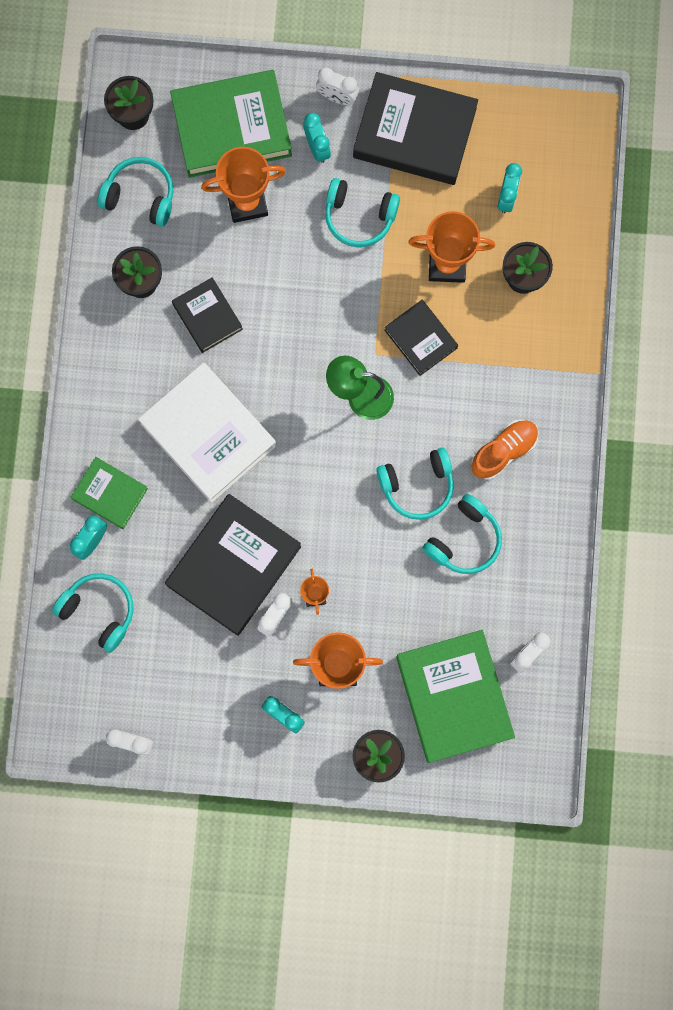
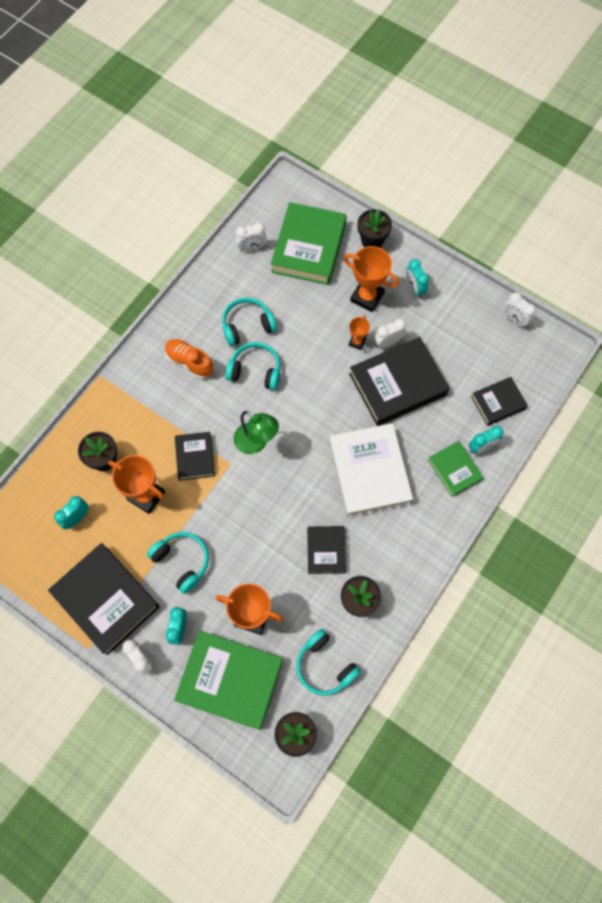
camera: 150 degrees left, 10 degrees down
(99, 611) = (498, 403): turquoise headphones -> black book
(504, 451) = (189, 362): orange shoe -> orange shoe turned 45 degrees clockwise

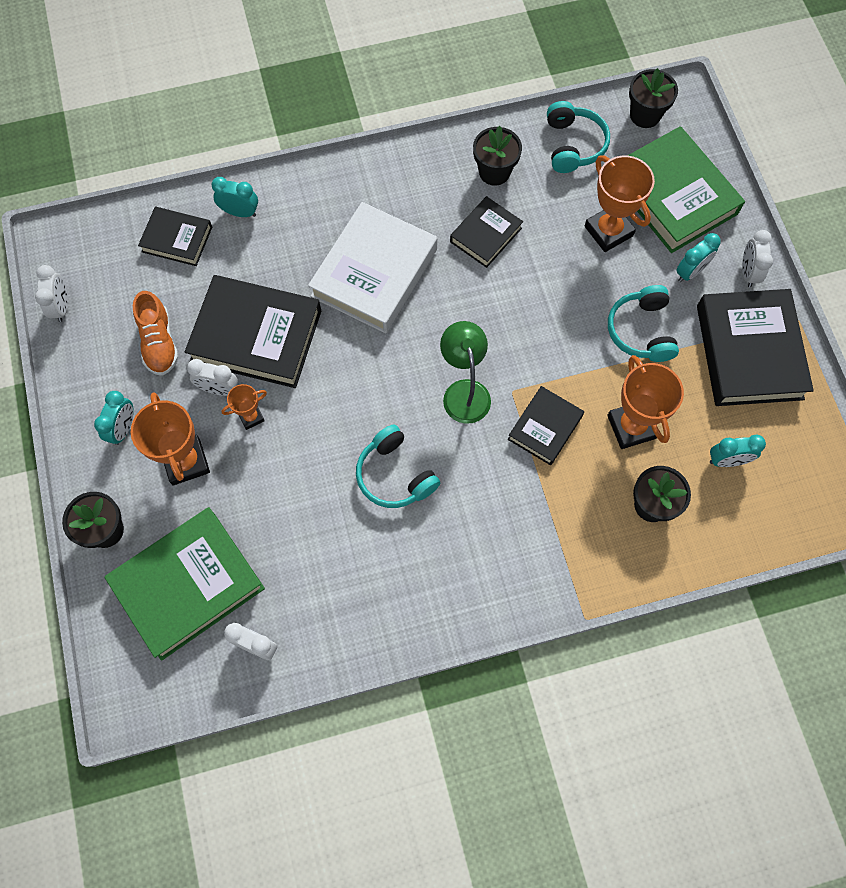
camera: 140 degrees left, 0 degrees up
(189, 362) = (462, 548): orange shoe -> orange shoe (159, 343)
(247, 325) = (355, 539): turquoise headphones -> none
(454, 470) = (288, 212): green book -> none

